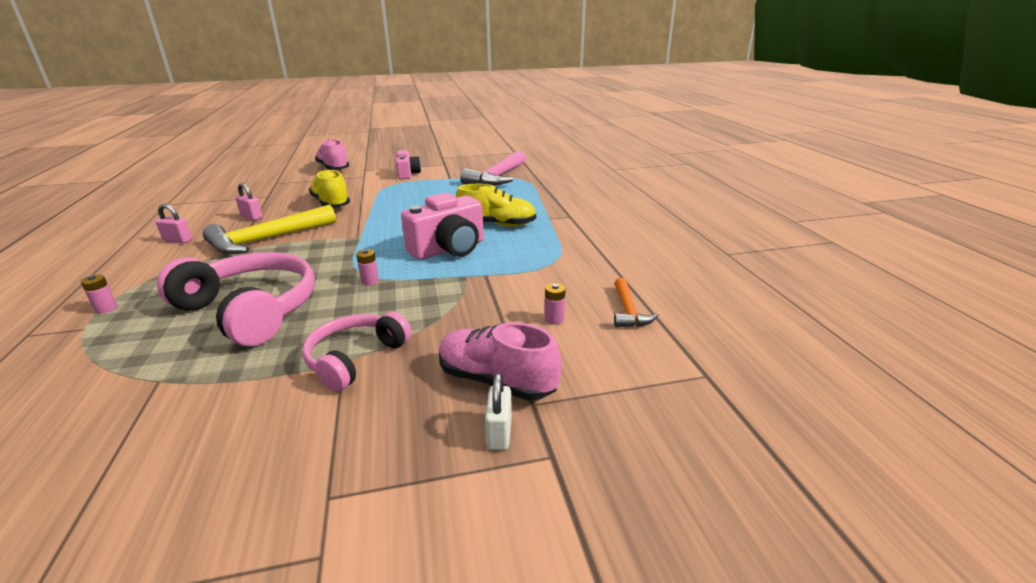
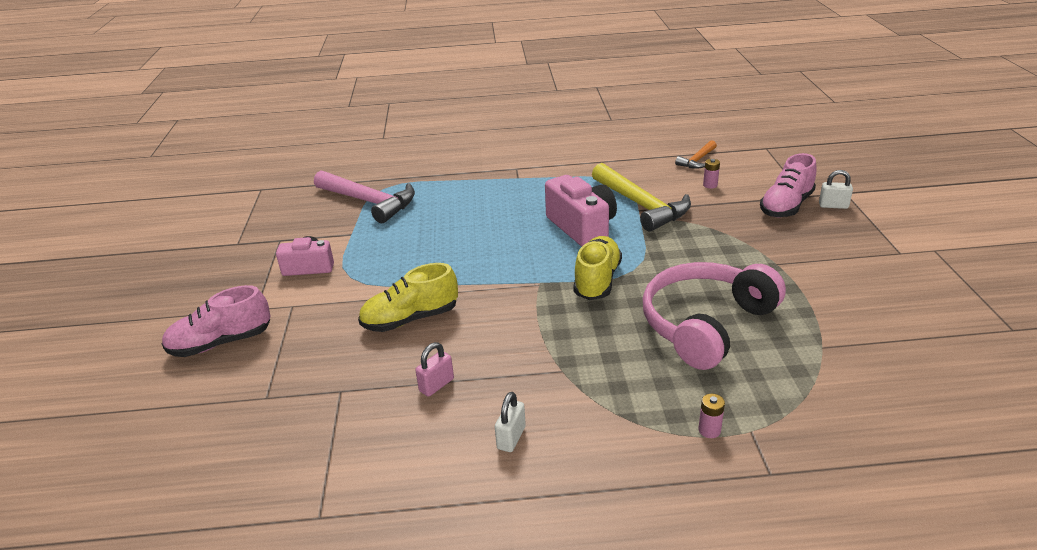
camera: 80 degrees left, 5 degrees up
(178, 240) = (511, 438): pink padlock -> white padlock
(266, 240) = (529, 352): yellow hammer -> yellow hammer (641, 205)
(355, 358) = (772, 258): pink headphones -> none
(370, 281) = (648, 265): pink battery -> none
(497, 225) = (526, 204): yellow shoe -> yellow shoe (597, 280)
(628, 311) = (697, 160): orange hammer -> orange hammer turned 120 degrees clockwise

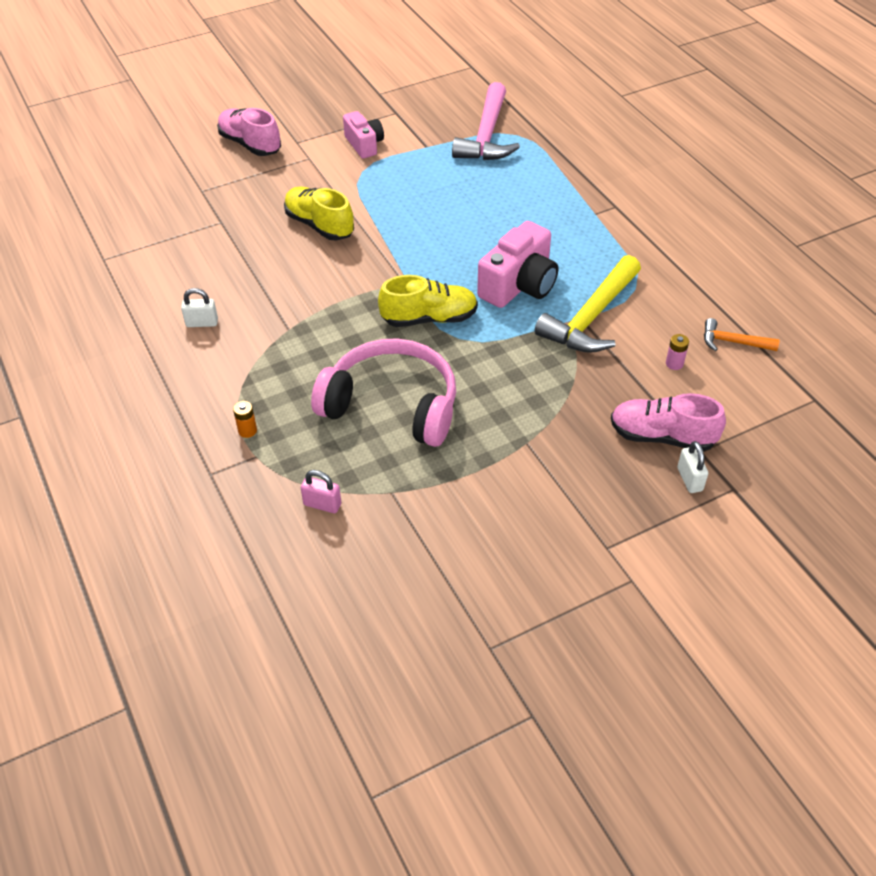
camera: 65 degrees right, 15 degrees up
(436, 385) = (245, 267): pink padlock -> pink padlock (322, 504)
(709, 430) = (247, 430): pink battery -> orange battery

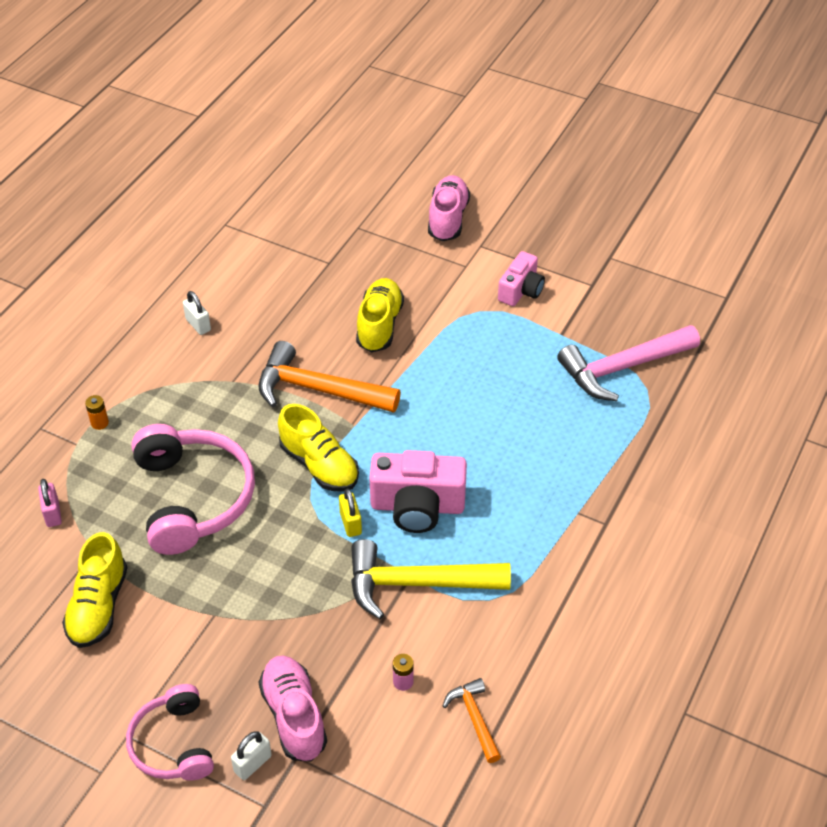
camera: 55 degrees right, 0 degrees up
(350, 286) = (318, 389): none -> orange hammer
(455, 513) = (98, 606): none -> yellow shoe
(503, 326) = (351, 523): none -> yellow padlock
(636, 521) = (173, 744): none -> pink headphones

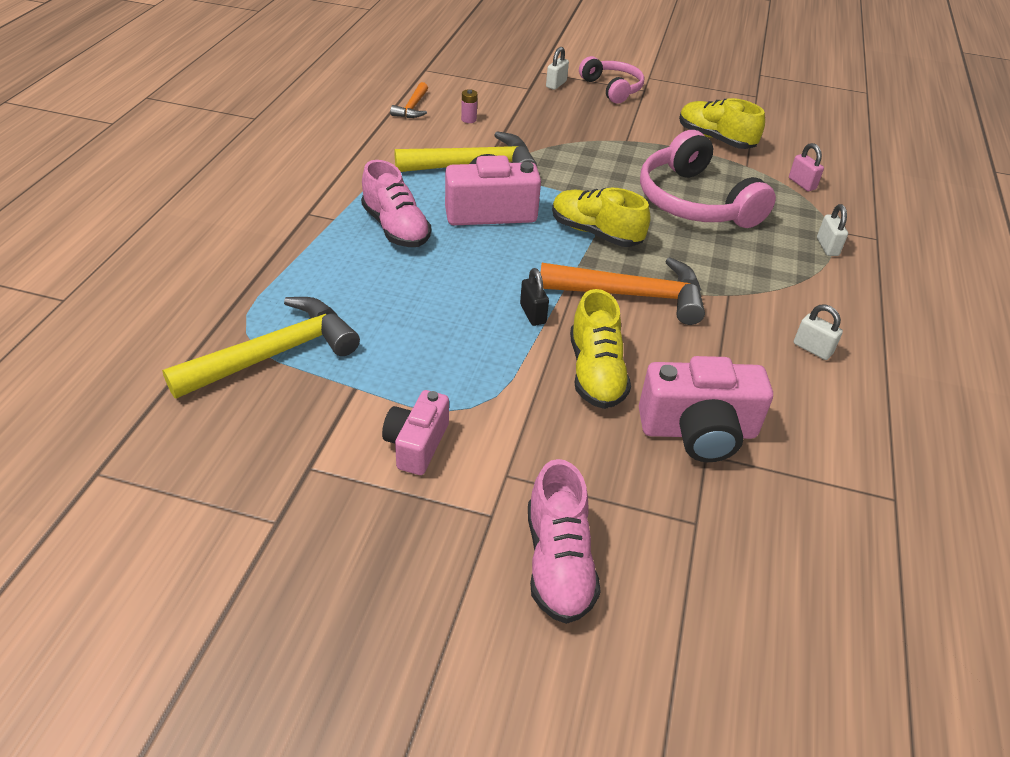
camera: 165 degrees right, 5 degrees down
(98, 606) = (715, 139): yellow shoe -> yellow shoe turned 45 degrees counterclockwise
(99, 423) = (827, 247): orange battery -> white padlock
(294, 716) = (539, 102): pink shoe -> pink shoe (396, 228)
(326, 276) = (698, 431): none -> pink camera
(351, 523) = (546, 196): yellow padlock -> none
(411, 381) = (533, 314): none -> black padlock
(474, 718) = (412, 108): orange hammer -> orange hammer turned 45 degrees clockwise
(622, 368) = (275, 354): pink hammer -> yellow hammer

